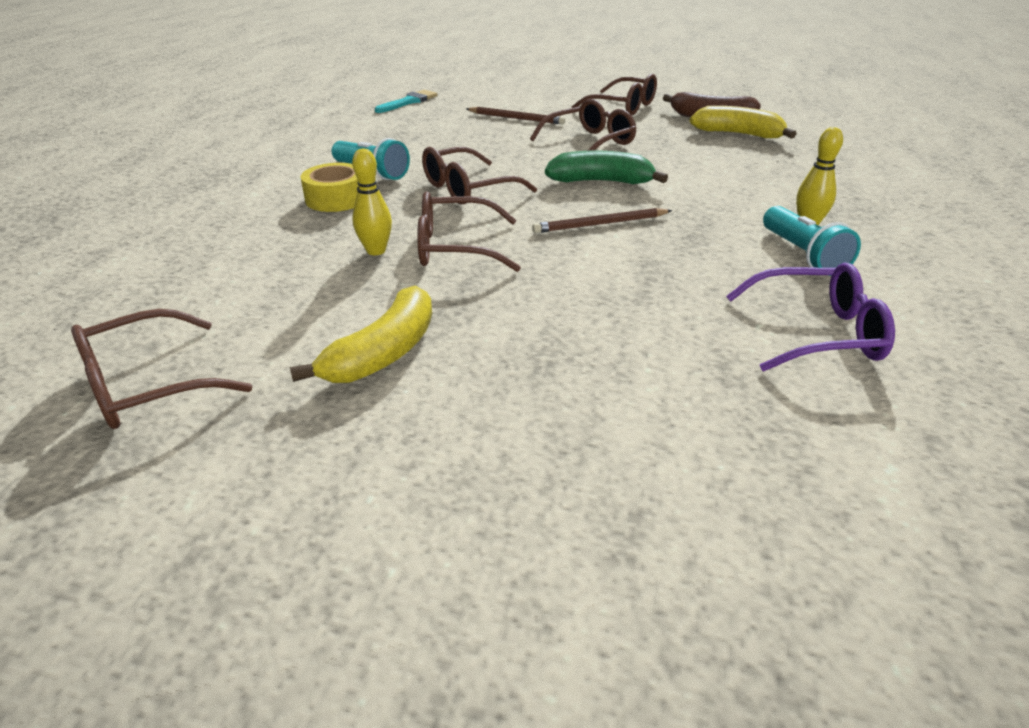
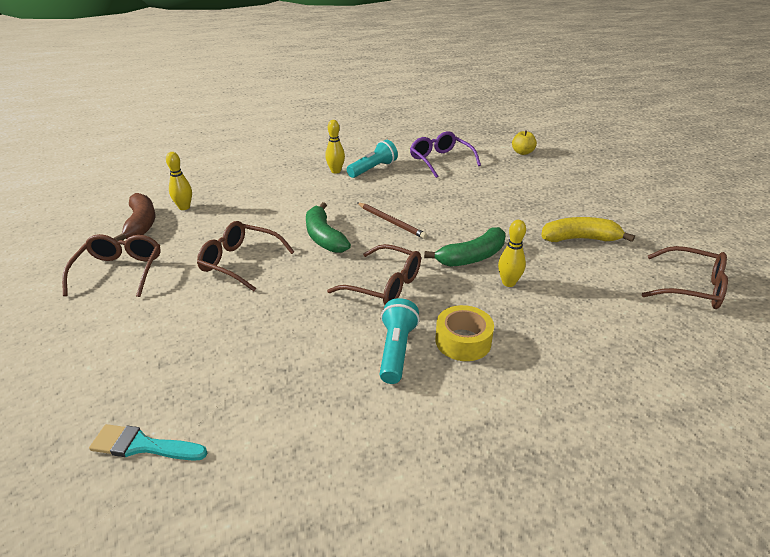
camera: 120 degrees left, 0 degrees up
(455, 248) = (472, 257): brown glasses -> green banana
(516, 118) = (186, 323): brown pencil -> none
(738, 134) = (184, 207): yellow banana -> yellow bowling pin
(829, 485) = (522, 152): none -> yellow apple

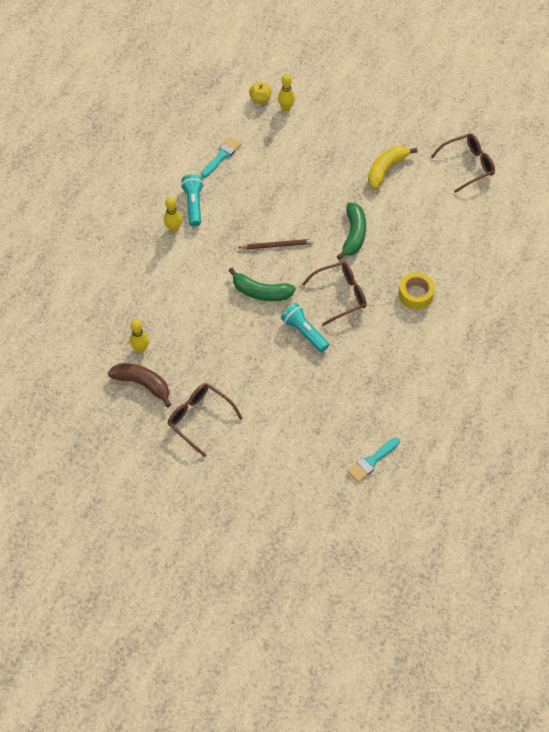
camera: 50 degrees left, 25 degrees up
(240, 262) = (248, 351): brown glasses -> none
(396, 350) = (397, 326): turquoise flashlight -> turquoise flashlight (304, 332)
(440, 160) = (222, 156): purple glasses -> turquoise brush
(508, 283) = (391, 238): yellow bowling pin -> yellow bowling pin (286, 108)

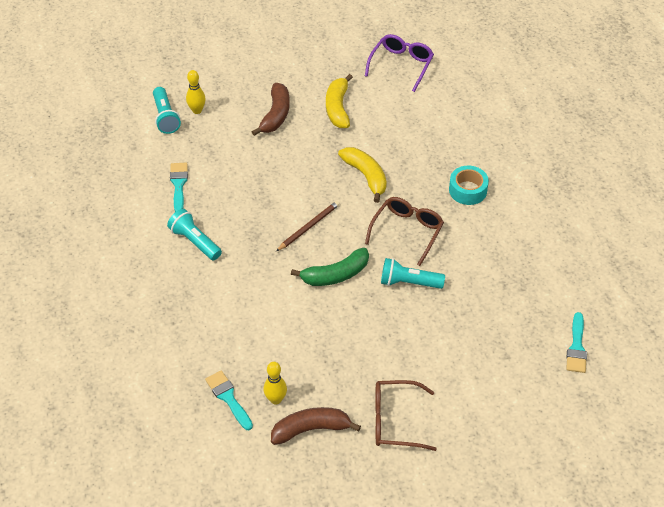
camera: 40 degrees left, 10 degrees down
(113, 326) = (228, 398): none -> turquoise brush
(173, 228) = (197, 274): yellow bowling pin -> none
(260, 99) = (165, 117): yellow apple -> turquoise flashlight
(336, 146) = (276, 115): none -> brown banana
(353, 235) = (366, 176): green banana -> yellow banana
(415, 294) = (468, 190): yellow tape -> turquoise tape
(468, 165) = (401, 65): brown glasses -> purple glasses

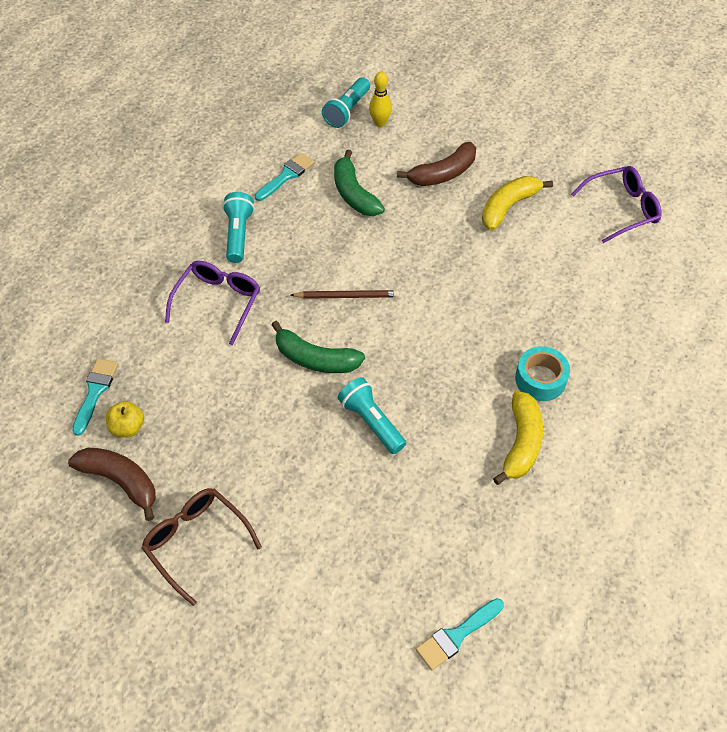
camera: 45 degrees right, 5 degrees up
(235, 289) = (218, 302): none -> purple glasses
(236, 165) = (354, 194): none -> green banana
(275, 399) = (128, 427): yellow bowling pin -> yellow apple
(366, 176) = (456, 289): yellow banana -> yellow banana (521, 443)
(407, 231) = (430, 372): brown glasses -> none

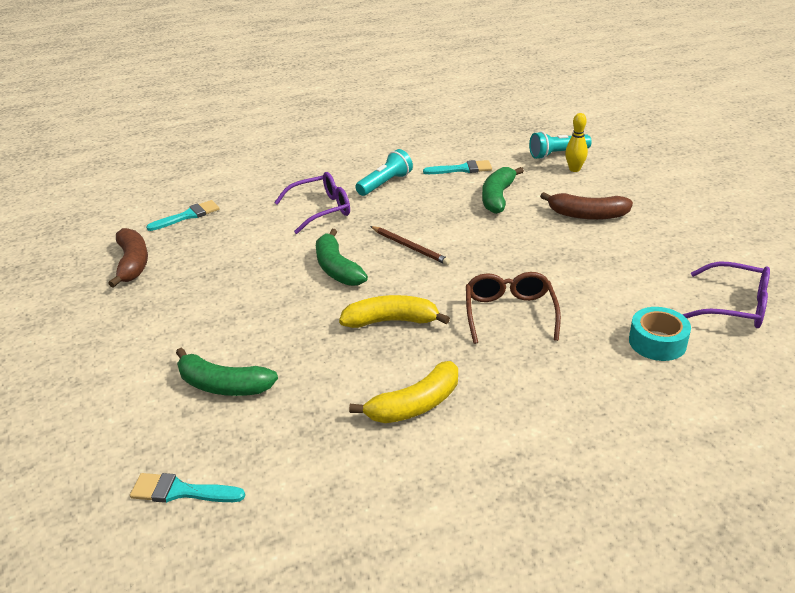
camera: 45 degrees right, 20 degrees down
(128, 427) = (177, 241): yellow apple -> none
(196, 542) = (120, 318): brown glasses -> brown glasses (509, 313)
(371, 422) = (321, 323): turquoise flashlight -> none
(371, 533) = (223, 385): none -> green banana
(508, 207) = (619, 257): yellow banana -> yellow banana (391, 321)
(540, 379) = (492, 375): turquoise tape -> turquoise tape (657, 342)

